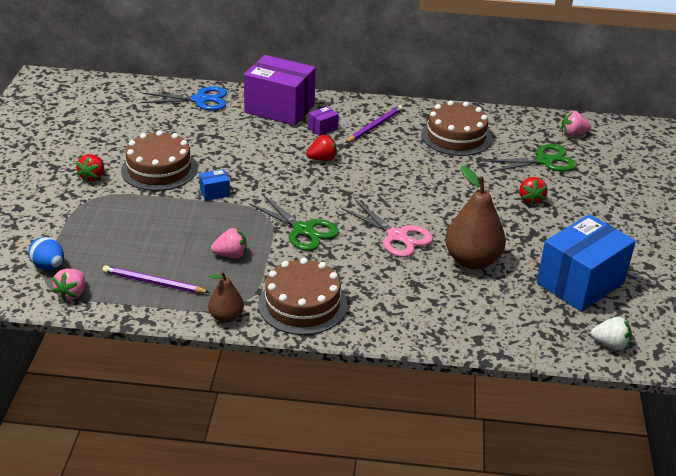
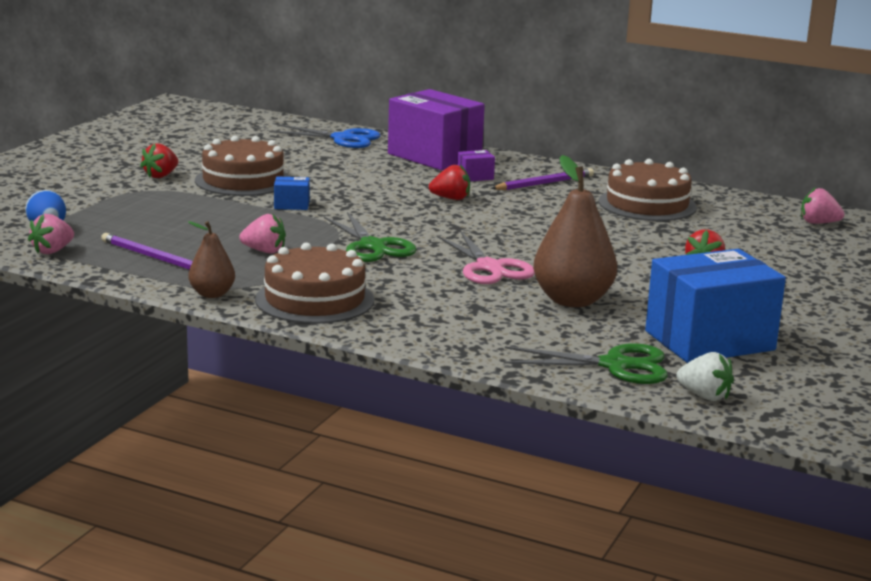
camera: 20 degrees right, 15 degrees down
(544, 161) = (754, 238): green scissors -> green scissors (614, 365)

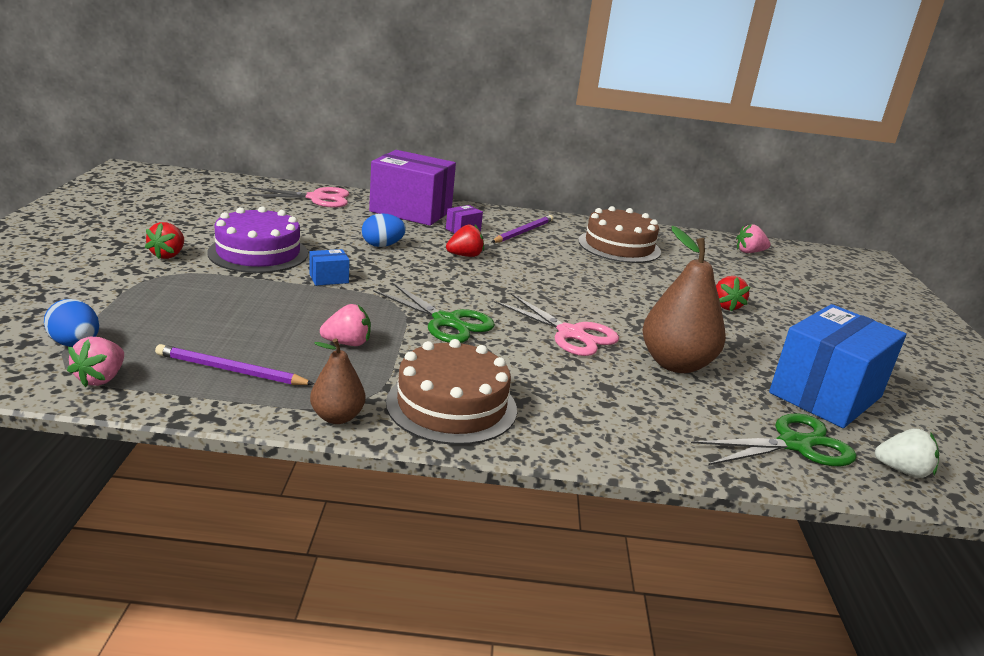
camera: 25 degrees left, 5 degrees up
(243, 180) = (258, 253): brown cake -> purple cake
(342, 139) = (316, 198): blue scissors -> pink scissors
(371, 183) = (382, 245): none -> blue egg

